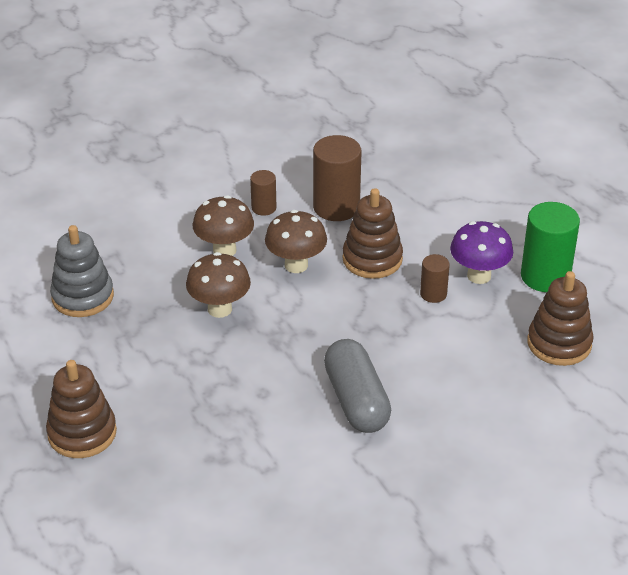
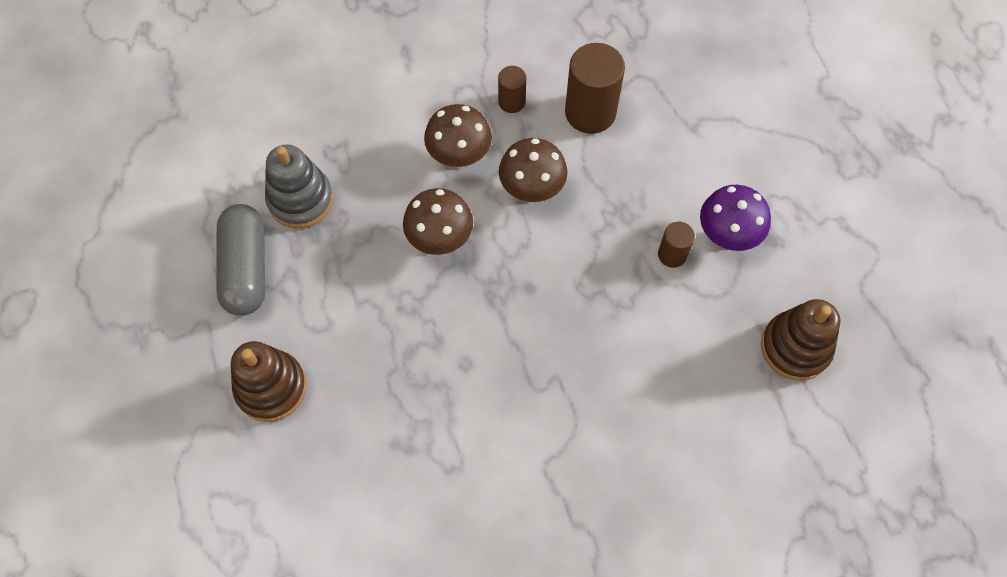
camera: 10 degrees right, 25 degrees up
(356, 400) = (561, 391): grey capsule -> grey capsule (246, 268)
(372, 259) = (615, 194): brown stacking toy -> none
(545, 276) = (800, 249): green cylinder -> none

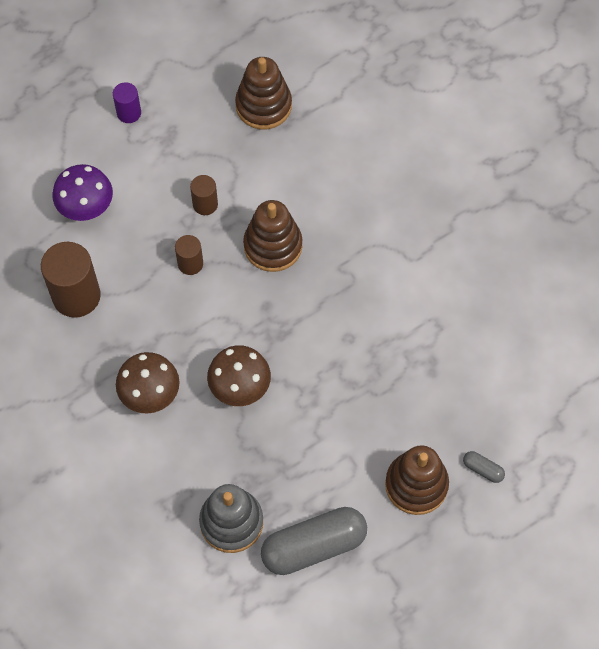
camera: 105 degrees left, 0 degrees up
(261, 465) = (482, 469): none -> grey capsule
(511, 102) = (79, 365): brown cylinder -> brown cylinder (190, 263)
(532, 190) = (170, 326): brown mushroom -> none
(602, 312) = (273, 246): none -> brown stacking toy
(727, 236) = (176, 167): purple mushroom -> purple mushroom (87, 209)
(808, 202) = (129, 113): none -> purple cylinder

